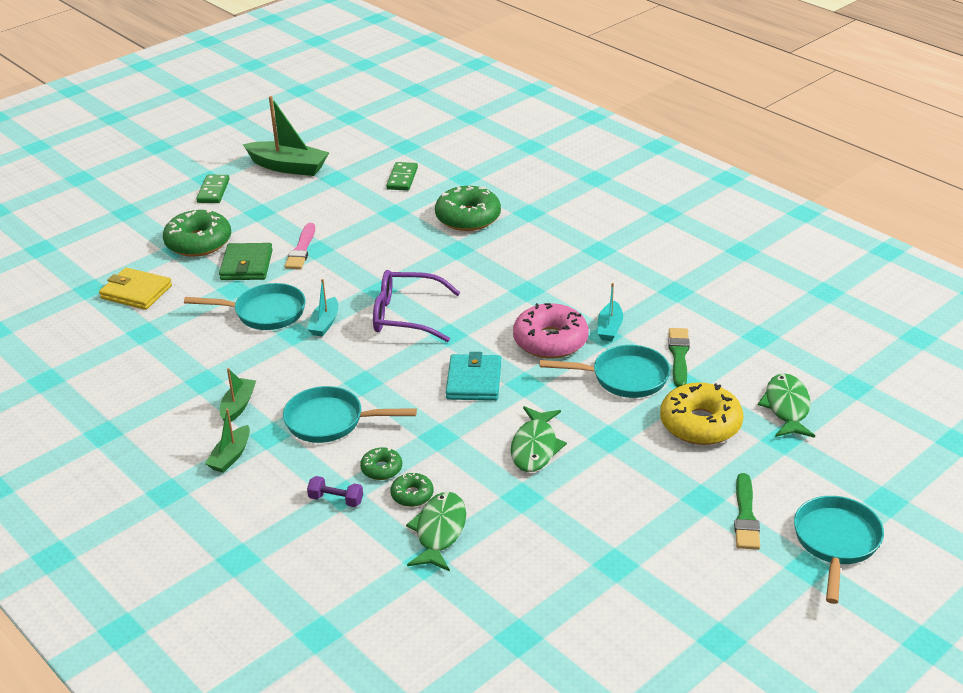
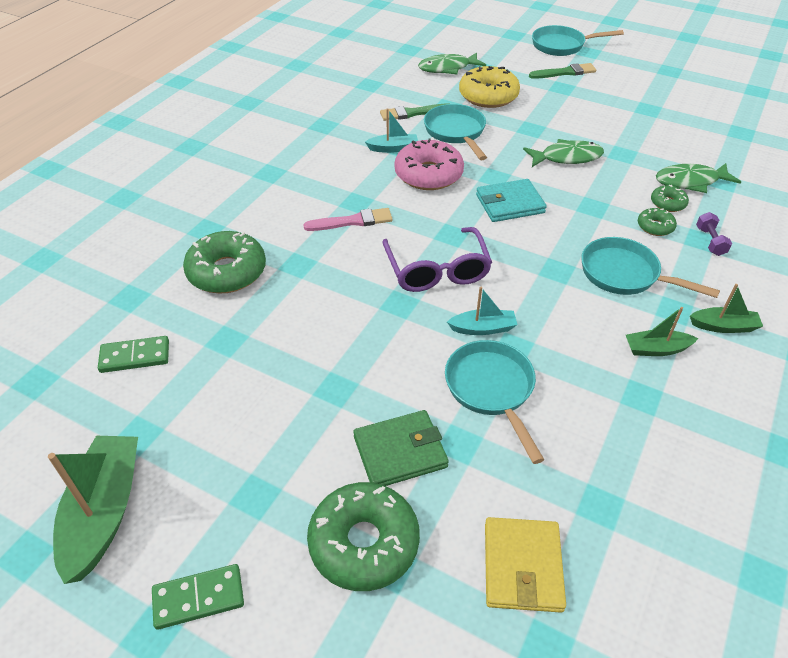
camera: 110 degrees left, 10 degrees up
(301, 249) = (342, 404): pink brush -> pink brush (352, 221)
(330, 421) = (625, 274): turquoise pan -> turquoise pan turned 135 degrees clockwise

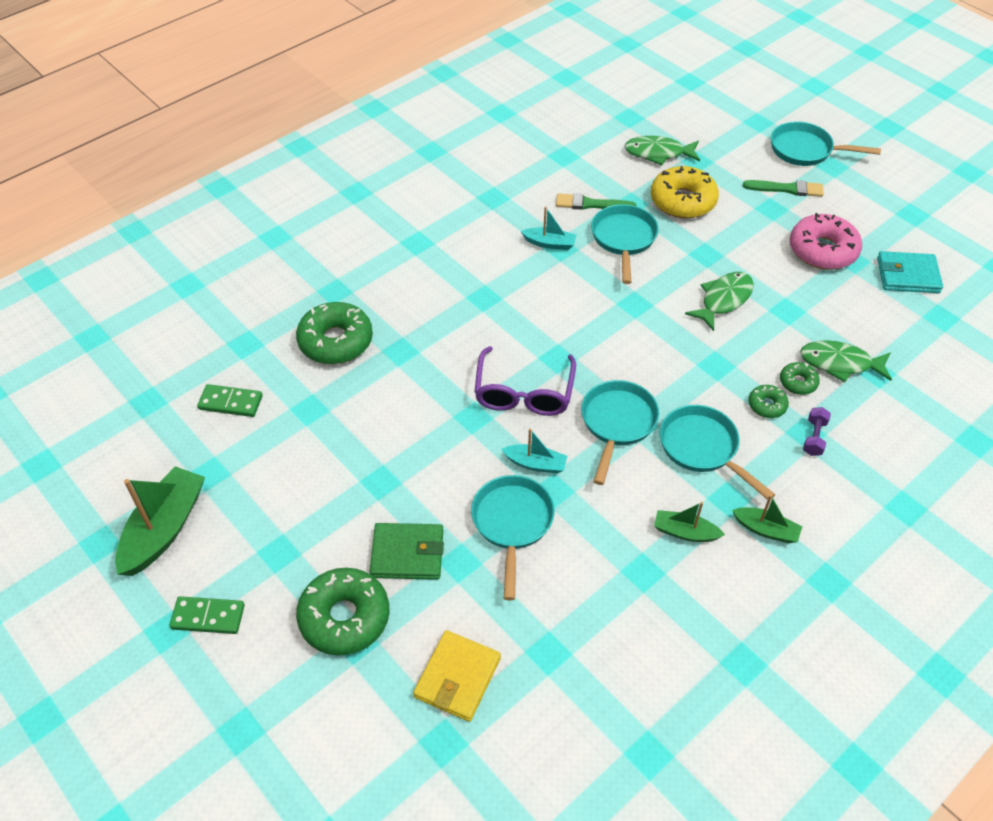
camera: 20 degrees right, 5 degrees up
(352, 221) = (470, 318): pink brush -> none
(428, 174) = (569, 284): pink donut -> pink donut (822, 250)
(510, 204) = (633, 339): turquoise wallet -> turquoise wallet (907, 275)
(537, 274) = (617, 424): none -> turquoise pan
(567, 157) = (723, 300): green fish -> green fish turned 60 degrees counterclockwise

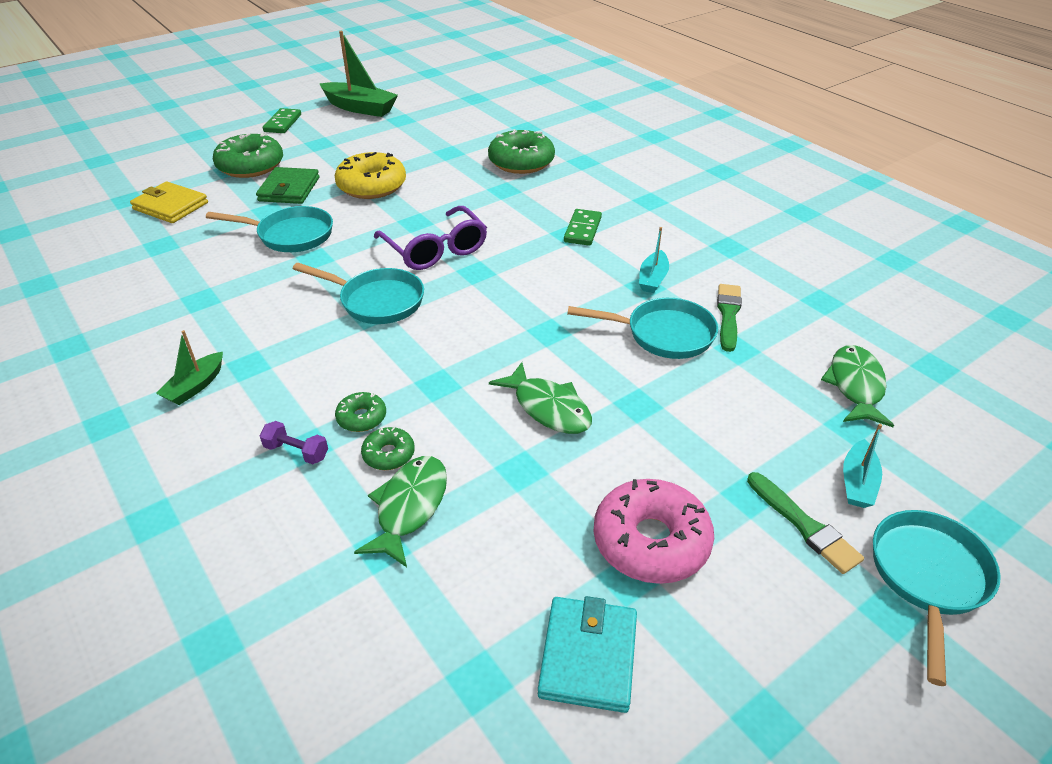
camera: 95 degrees right, 10 degrees down
(231, 402) = (465, 124): green domino -> green domino (583, 230)
(524, 392) = (435, 249): purple glasses -> purple glasses turned 135 degrees counterclockwise
(535, 463) = (348, 250): turquoise boat -> turquoise boat (857, 482)
(682, 201) = (749, 397): yellow donut -> yellow donut (372, 186)
(685, 532) = (226, 329): green boat -> none
(702, 448) = (321, 355): turquoise pan -> none
(786, 189) = (804, 525): green brush -> green brush turned 45 degrees counterclockwise

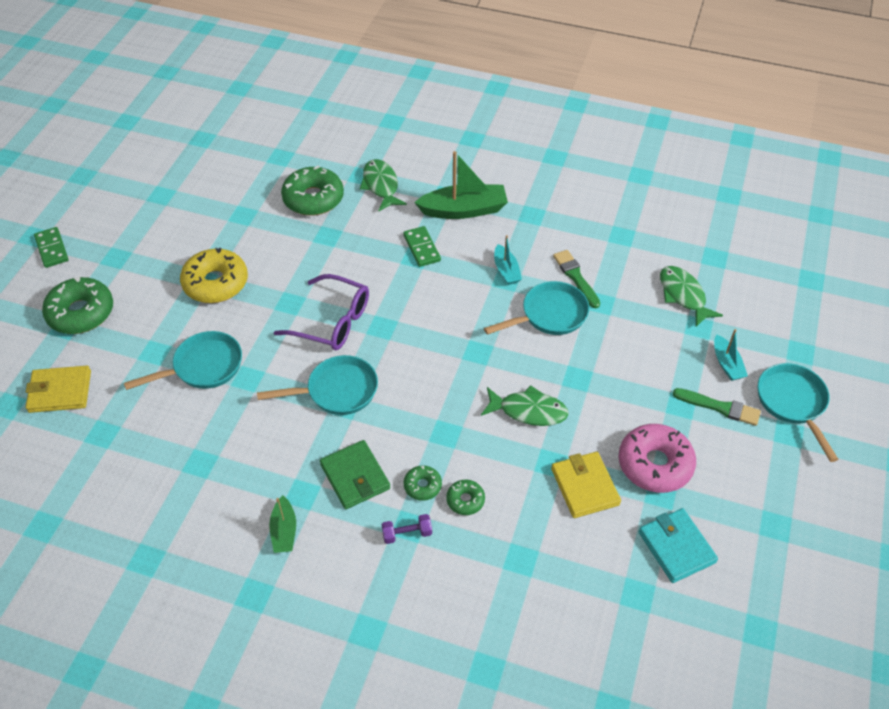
camera: 35 degrees left, 10 degrees up
(289, 189) = (147, 321): green wallet -> green wallet (355, 477)
(360, 108) = (106, 197): green boat -> green boat (463, 210)
(409, 507) = (511, 526): green fish -> green fish (381, 185)
(536, 516) = (585, 486): none -> yellow wallet

